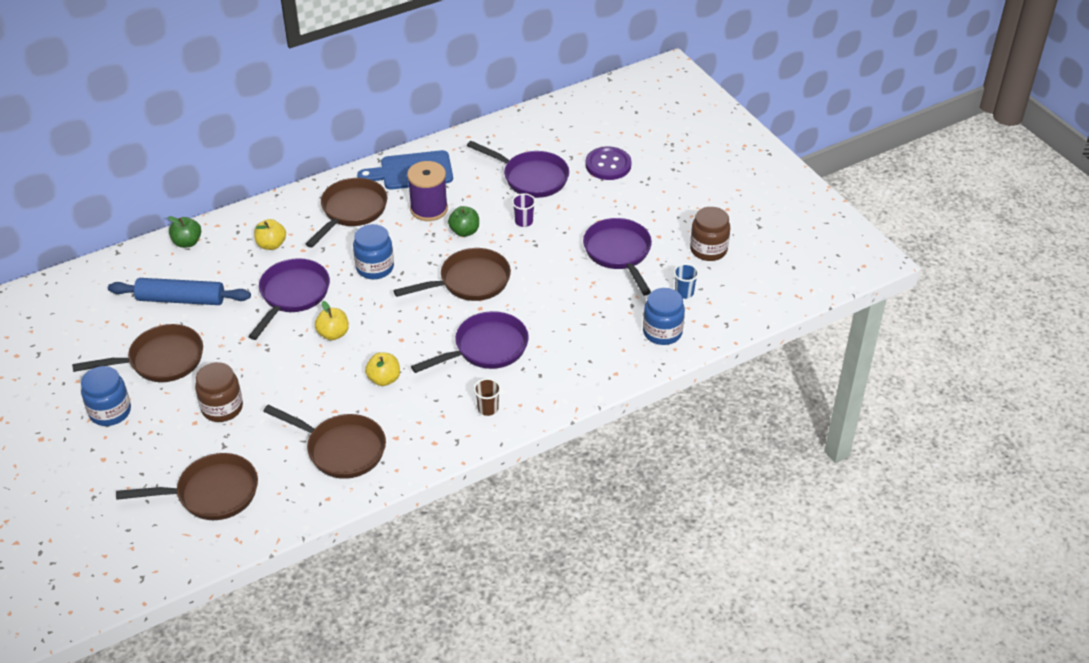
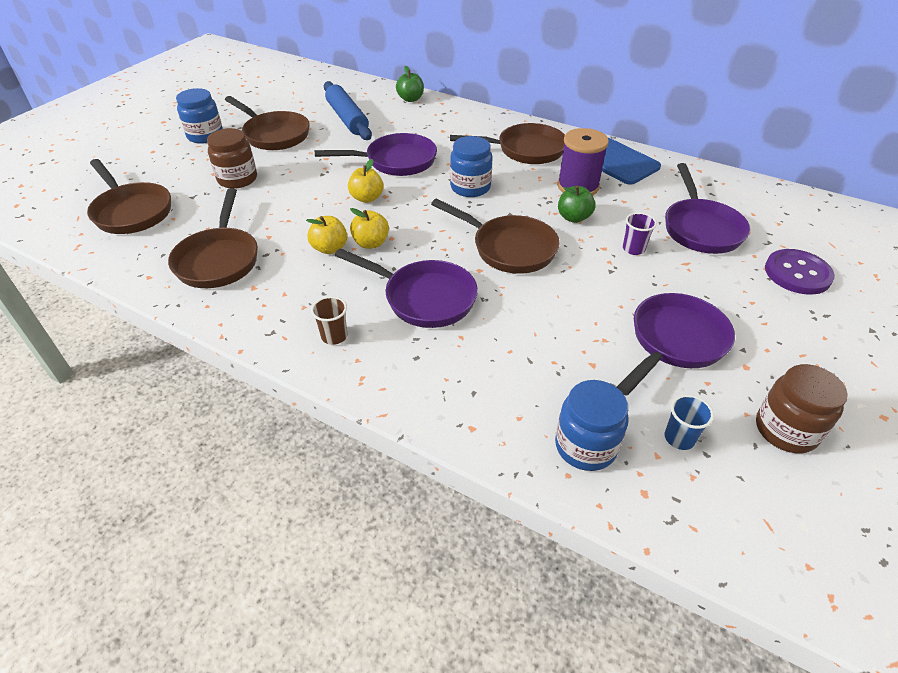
camera: 60 degrees right, 0 degrees up
(271, 245) = (445, 131): yellow apple -> yellow apple (371, 243)

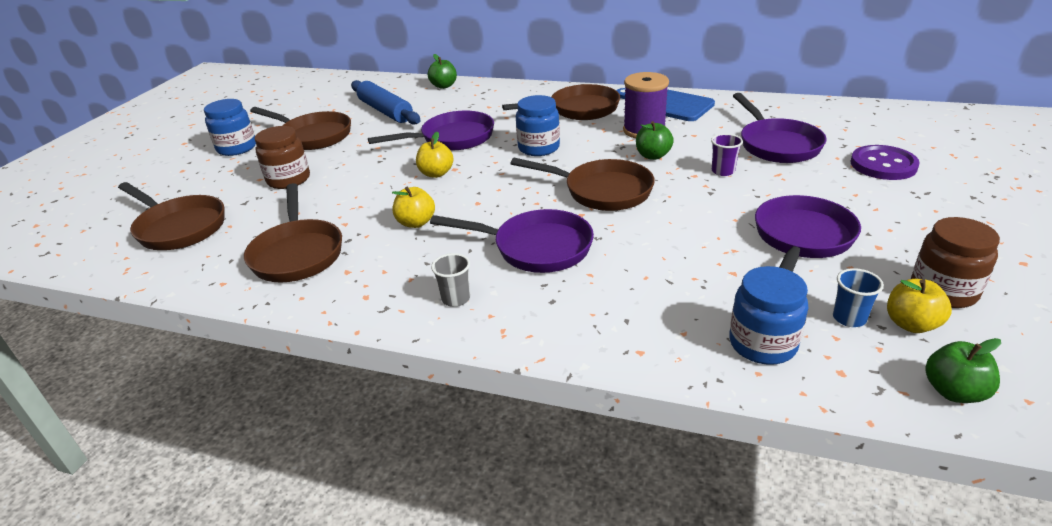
camera: 10 degrees left, 10 degrees down
(334, 336) = (456, 299): brown cup -> grey cup
(371, 243) = (458, 211): yellow apple -> yellow apple (911, 324)
(741, 539) = (953, 391): none -> green apple

